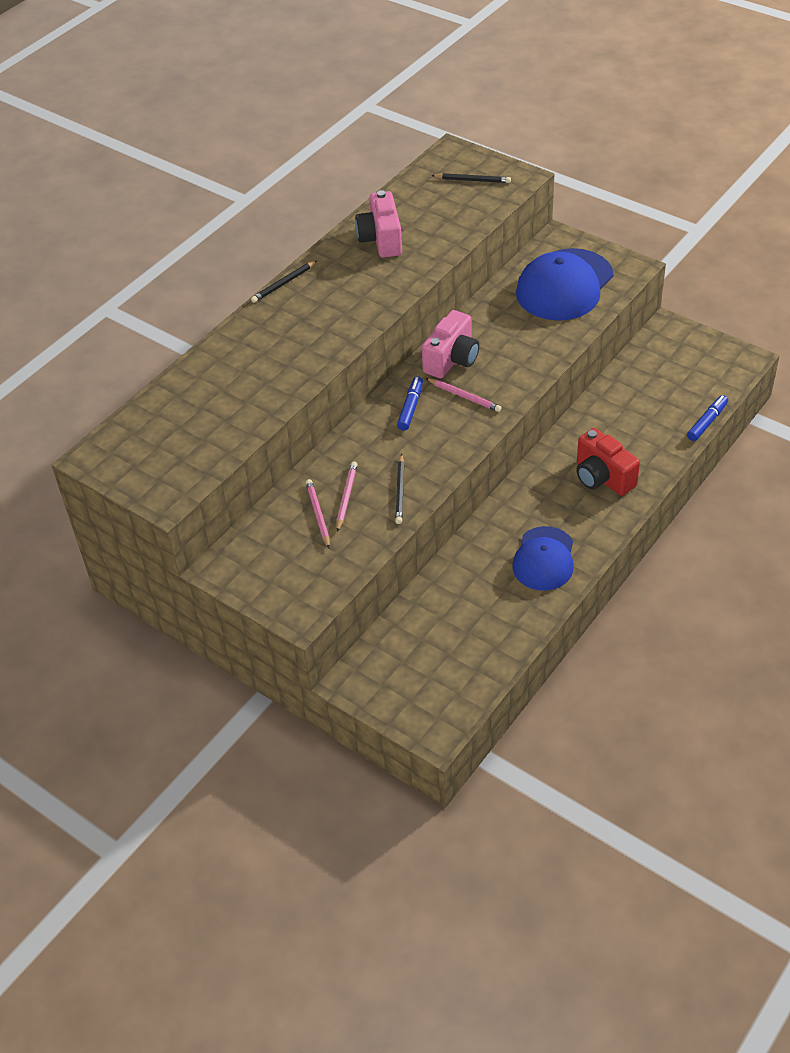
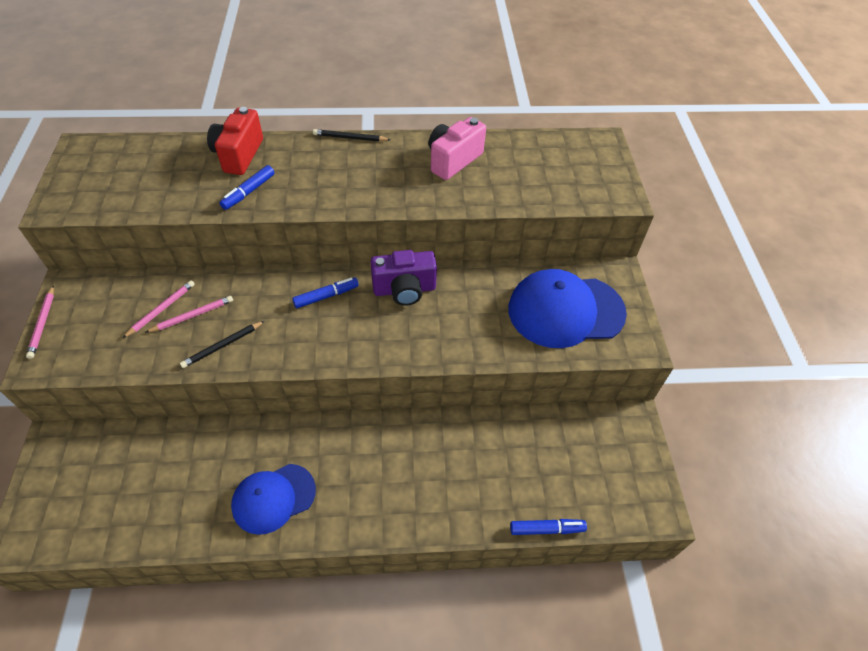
camera: 45 degrees right, 5 degrees up
(286, 371) = (249, 192): none -> blue marker
(452, 360) = (404, 290): pink camera -> purple camera
(464, 396) = (368, 323): pink pencil -> pink pencil (43, 323)
(472, 180) = (583, 172): black pencil -> none
(602, 477) = (405, 483): red camera -> red camera (239, 155)

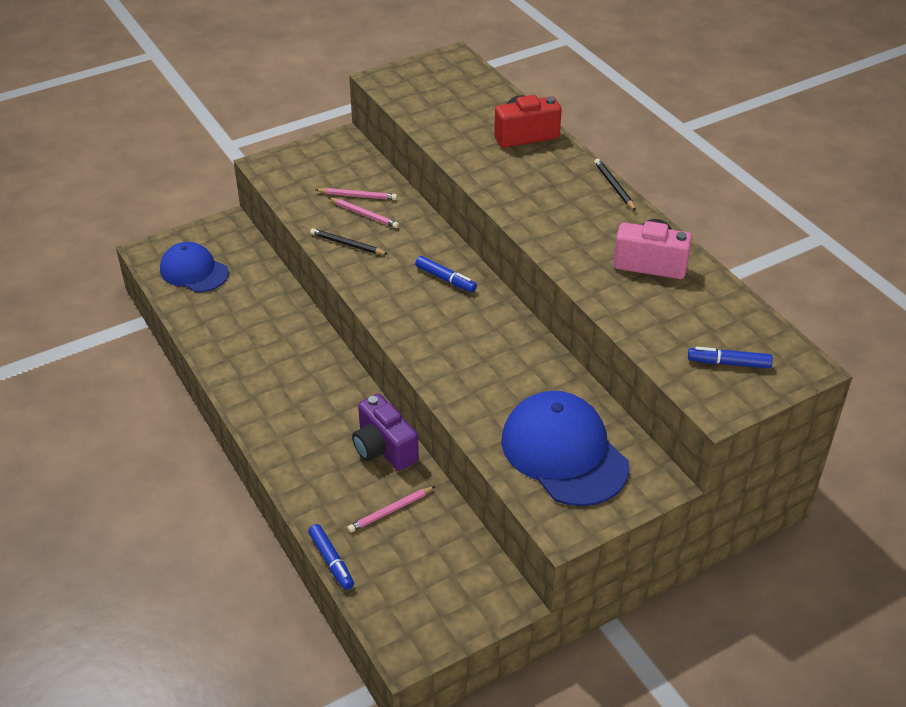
camera: 65 degrees right, 10 degrees down
(43, 323) = (300, 147): pink pencil -> pink pencil (390, 511)
(249, 192) = (485, 160): blue marker -> blue marker (728, 363)
(273, 498) = (254, 364): blue cap -> blue cap (194, 271)
(404, 290) = (494, 325): purple camera -> purple camera (384, 449)

